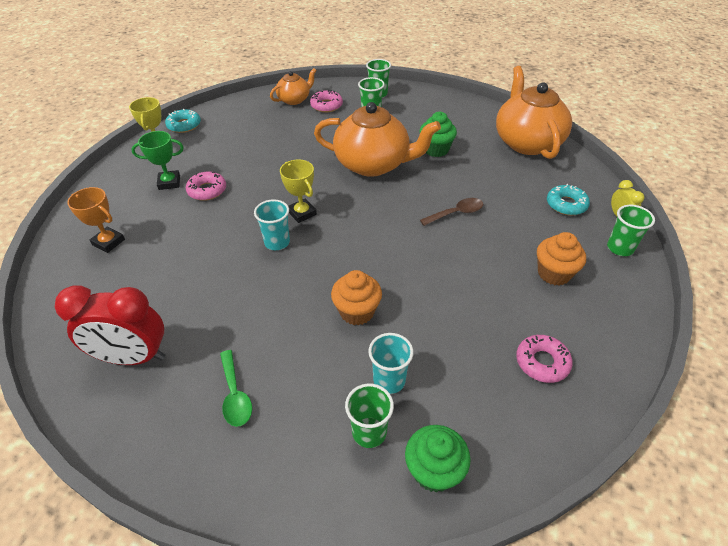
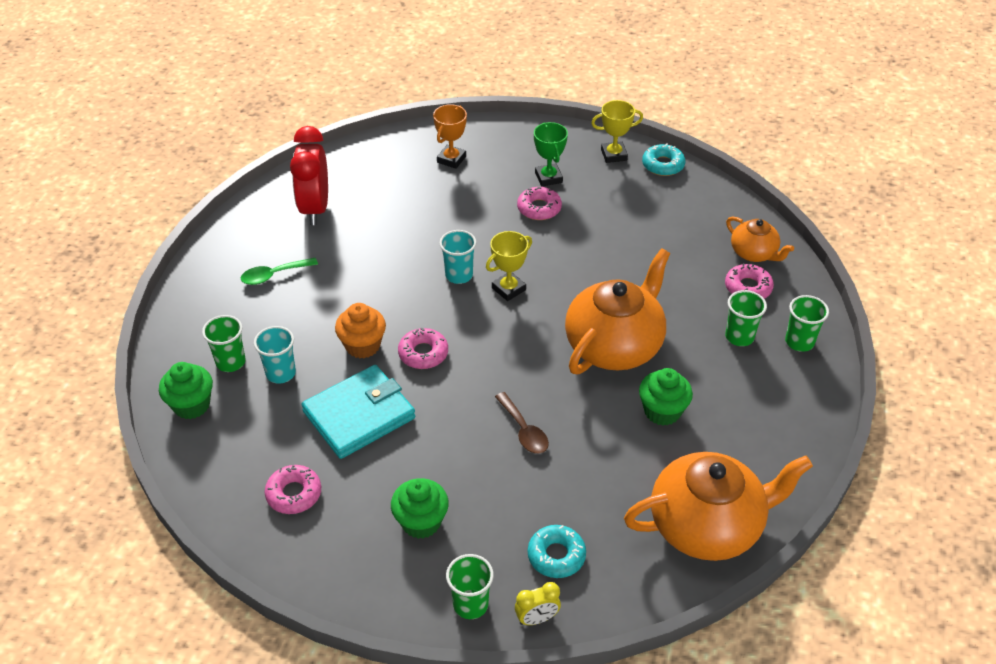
camera: 85 degrees right, 0 degrees up
(371, 268) = (423, 353): none -> pink donut
(373, 164) = (614, 345): orange teapot -> orange teapot turned 150 degrees counterclockwise
(444, 314) = (359, 415): none -> turquoise wallet
(554, 273) = (421, 522): orange cupcake -> green cupcake

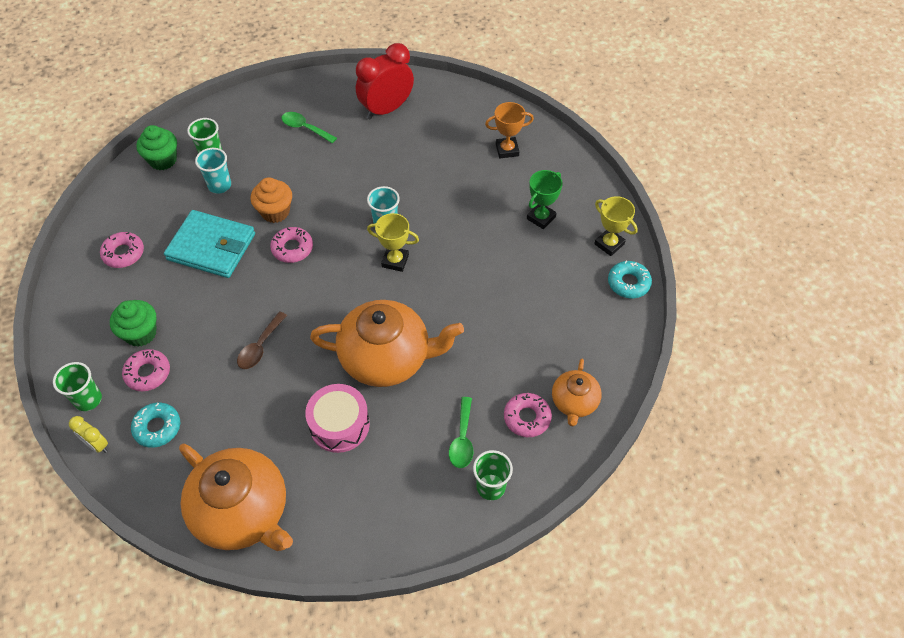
camera: 55 degrees right, 10 degrees up
(539, 208) = (500, 231): pink donut -> pink donut (148, 373)
(662, 411) = (339, 425): green cupcake -> pink drum
(739, 337) = (462, 439): green cup -> green spoon

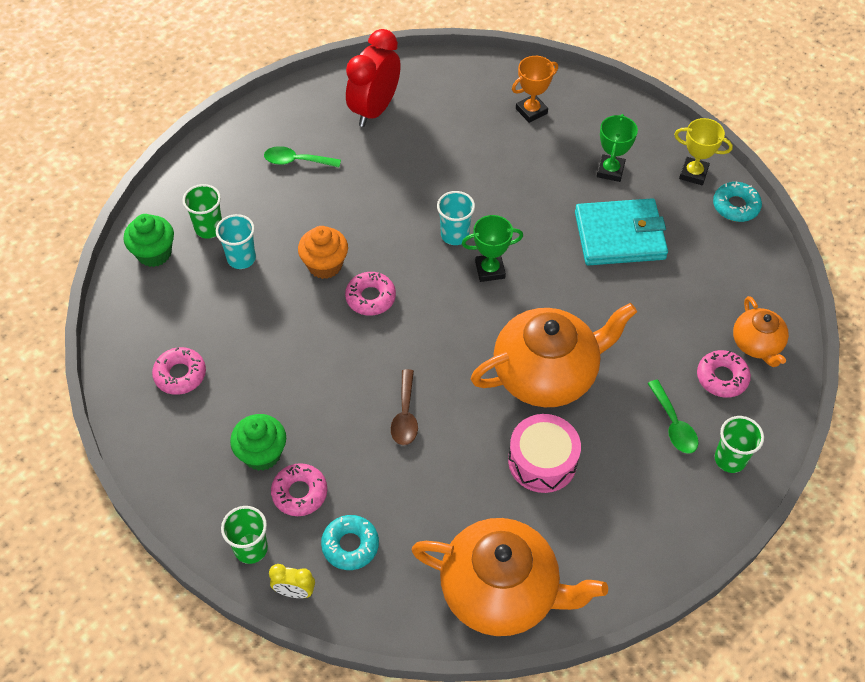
camera: 25 degrees left, 0 degrees up
(211, 247) = (278, 329): turquoise wallet -> turquoise wallet (619, 235)
(395, 261) = (490, 270): yellow trophy -> green trophy

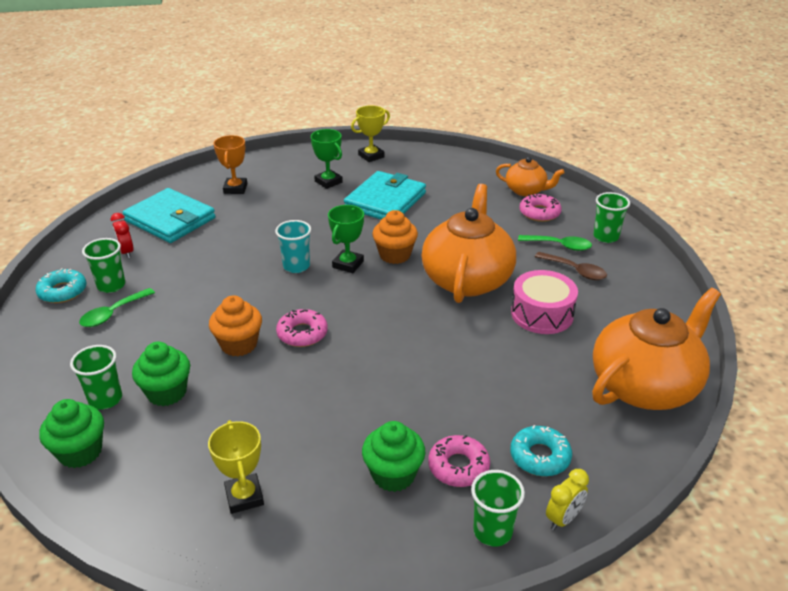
camera: 55 degrees left, 20 degrees down
(180, 374) = (244, 497): pink donut -> yellow trophy
(241, 258) = (167, 392): turquoise cup -> green cupcake
(327, 134) = (111, 285): none -> green cup
(374, 110) = (126, 252): red clock -> red clock, size x0.48
(405, 415) = (436, 365): brown spoon -> brown spoon (575, 271)
(443, 102) = (170, 219): none -> turquoise wallet
(535, 296) = (395, 255): none -> orange cupcake
(735, 206) = (414, 154): turquoise donut -> turquoise donut (63, 291)

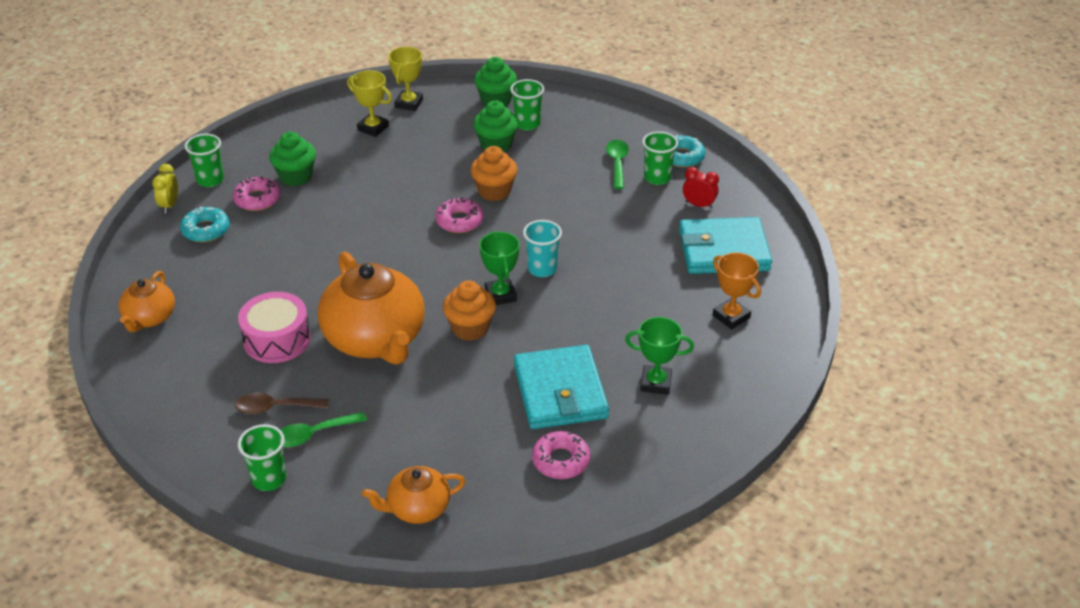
camera: 140 degrees right, 5 degrees up
(371, 156) = (668, 457): yellow trophy -> yellow trophy (409, 103)
(539, 213) = (372, 475): pink donut -> pink donut (561, 460)
(645, 386) = (149, 318): orange teapot -> orange teapot, size x0.52

